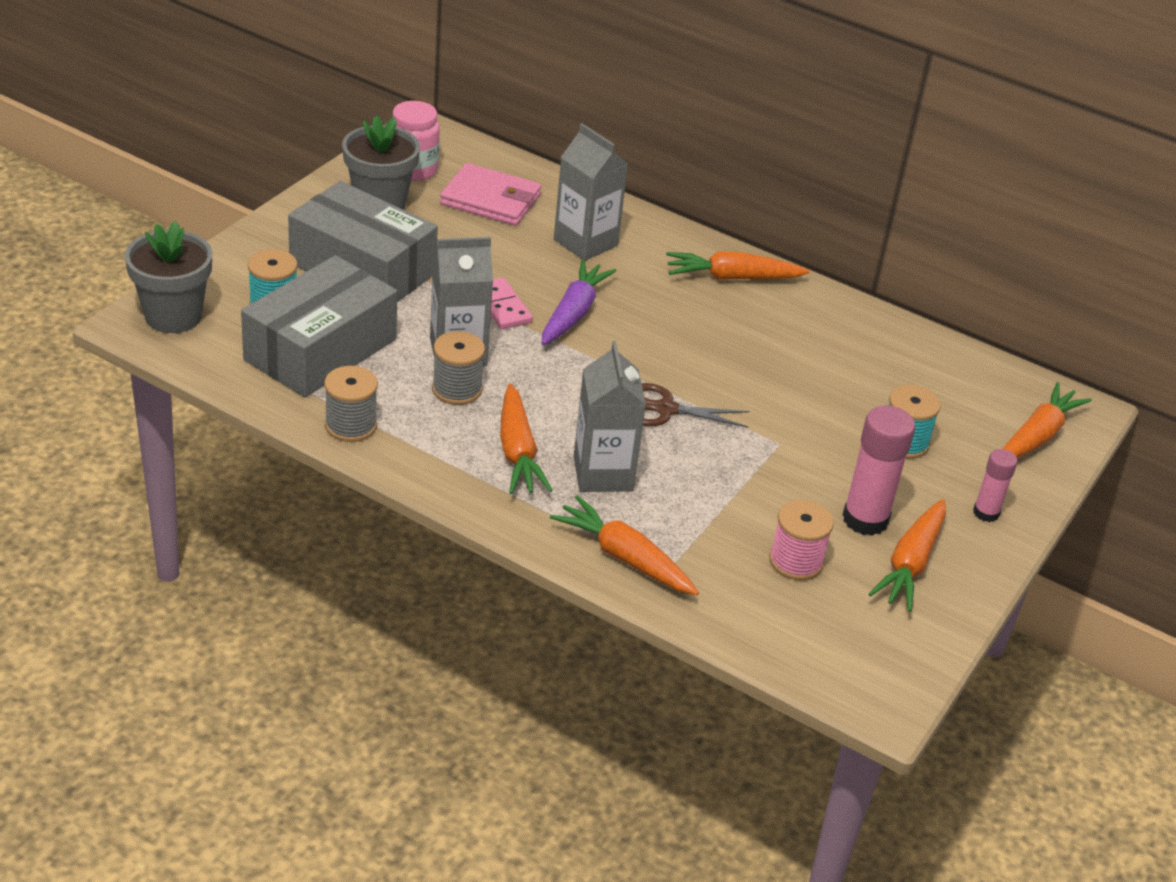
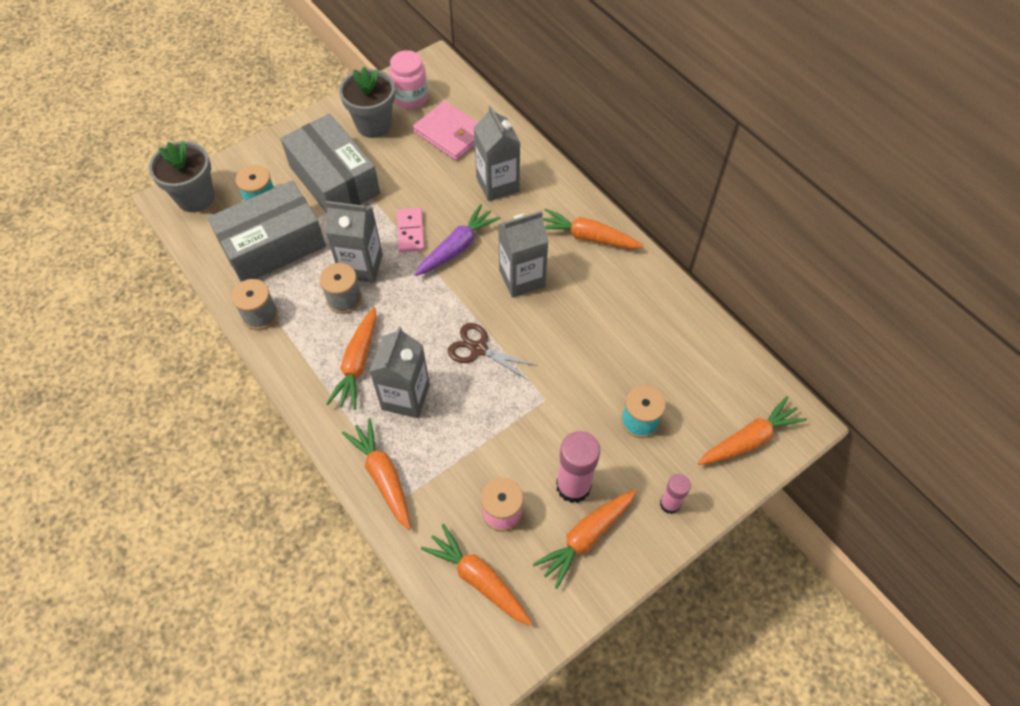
camera: 25 degrees right, 20 degrees up
(676, 331) = (522, 278): none -> grey carton
(809, 631) = (479, 579): none -> orange carrot

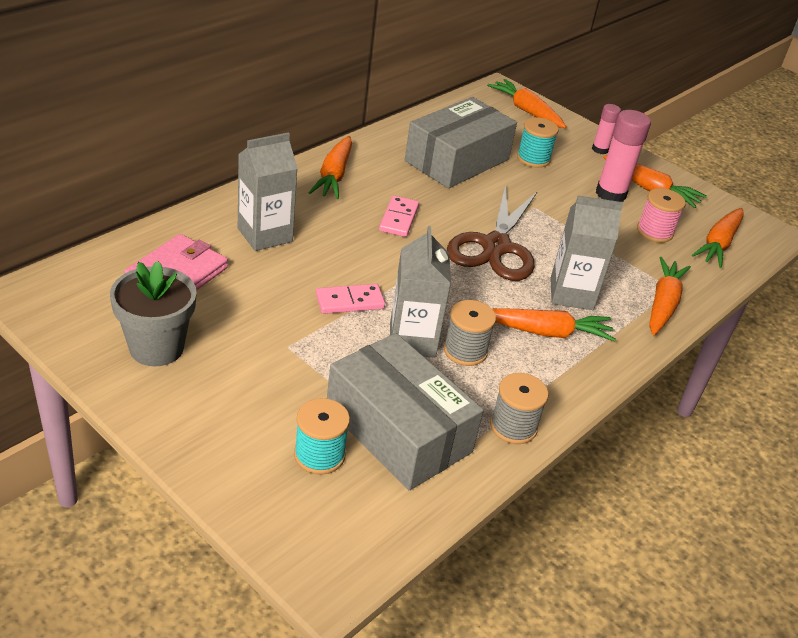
camera: 105 degrees left, 20 degrees down
(196, 197) = (322, 542): grey flower pot -> none
(334, 180) = (269, 379): grey box -> grey box (457, 160)
(383, 477) = (663, 304): orange carrot -> orange carrot turned 150 degrees clockwise
(411, 98) = (101, 313): pink jar -> none
(457, 247) = (367, 264): purple carrot -> none
(478, 349) = (496, 246): brown scissors -> brown scissors, size x1.73
(522, 278) = (398, 218): grey carton -> pink domino

